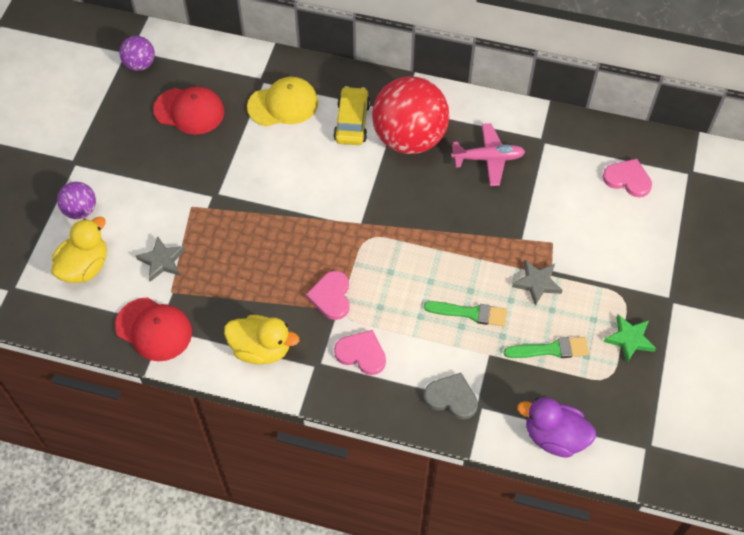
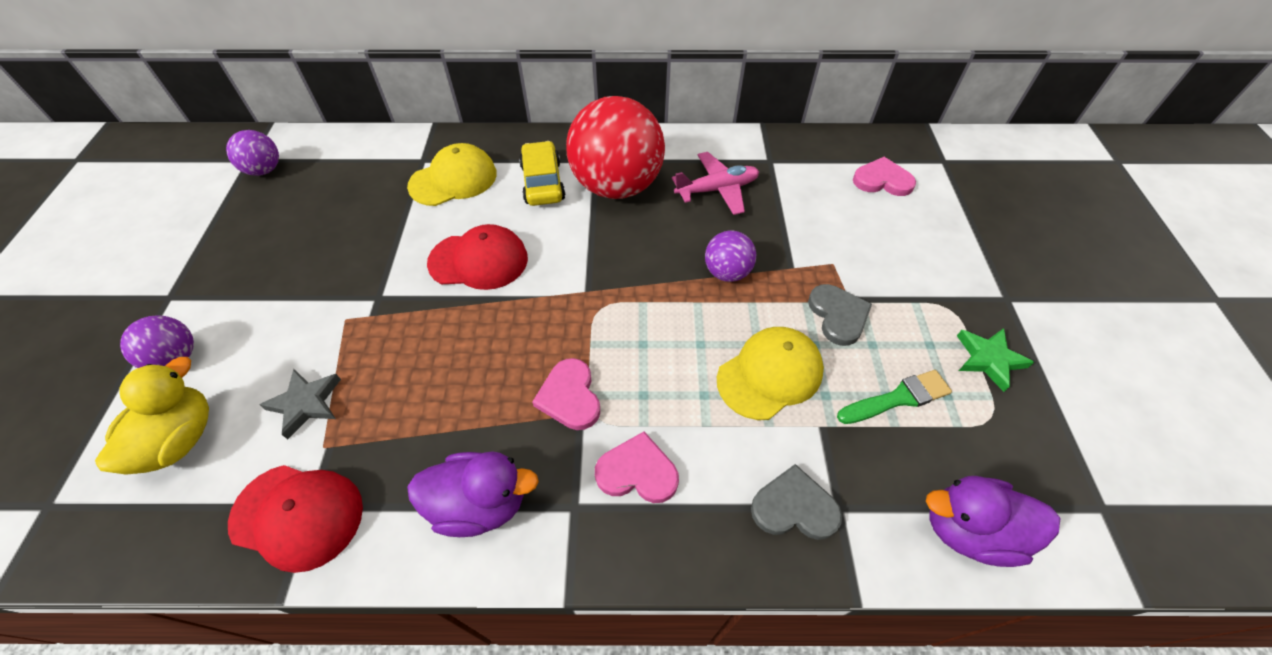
camera: 15 degrees left, 5 degrees down
(189, 111) = (333, 207): red cap -> red cap (479, 260)
(261, 349) = (480, 504): yellow duck -> purple duck
(469, 231) = (727, 272): none -> purple ball
(470, 313) = (770, 374): green brush -> yellow cap
(537, 283) = (838, 315): grey star -> grey heart

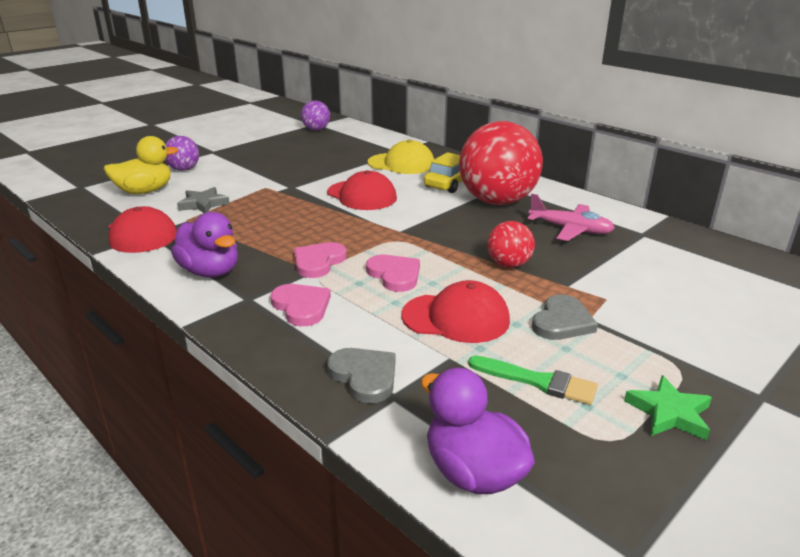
camera: 45 degrees right, 25 degrees down
(727, 272) = (508, 264): purple ball -> red ball
(770, 374) = (456, 318): yellow cap -> red cap
(882, 180) = (739, 282): pink heart -> pink heart (394, 275)

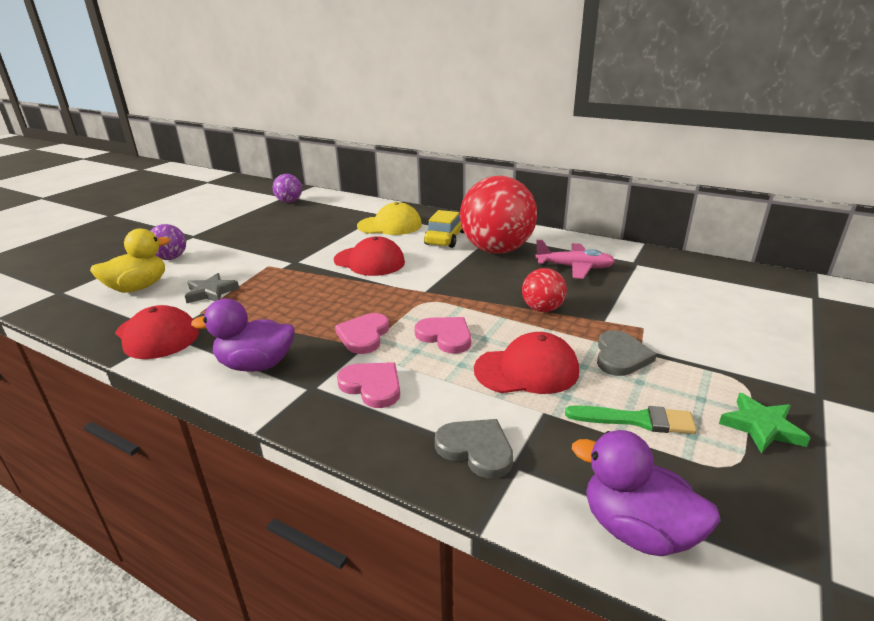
camera: 15 degrees left, 0 degrees up
(210, 272) = (256, 365): purple duck -> purple duck turned 150 degrees clockwise

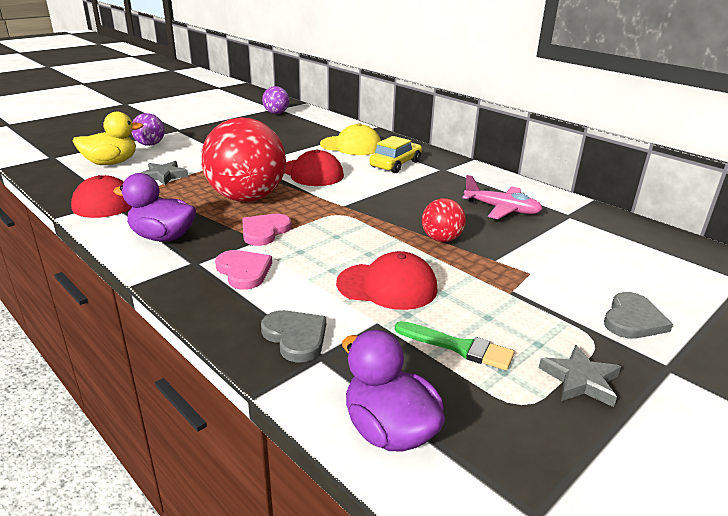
camera: 15 degrees right, 0 degrees up
(445, 336) = (334, 245): pink heart -> none
(497, 250) = (436, 182): red ball -> red ball (247, 198)
(621, 356) = (486, 293): grey heart -> grey heart (633, 320)
(761, 427) = (580, 380): green star -> grey star

